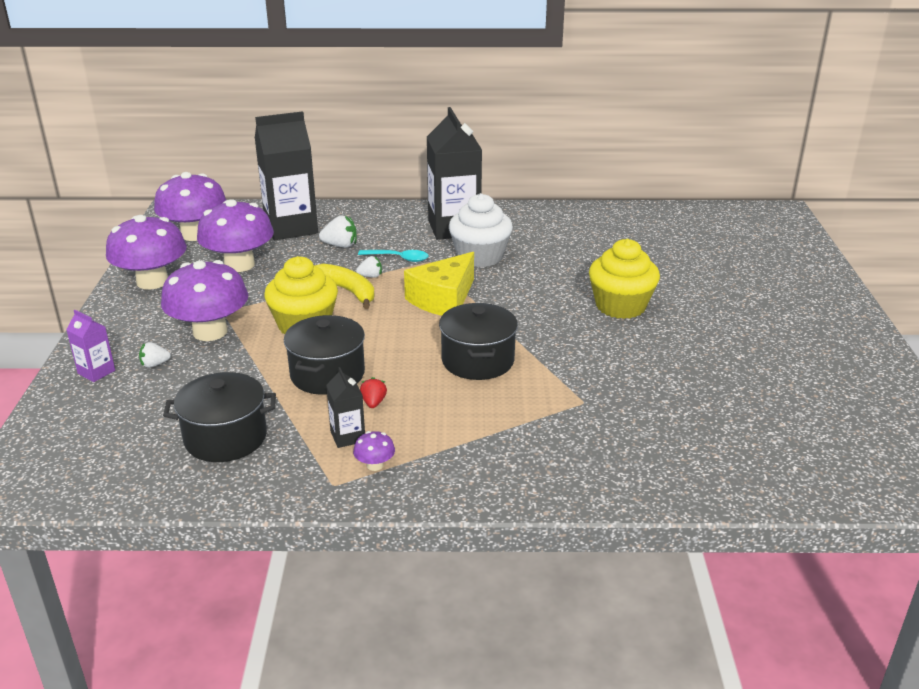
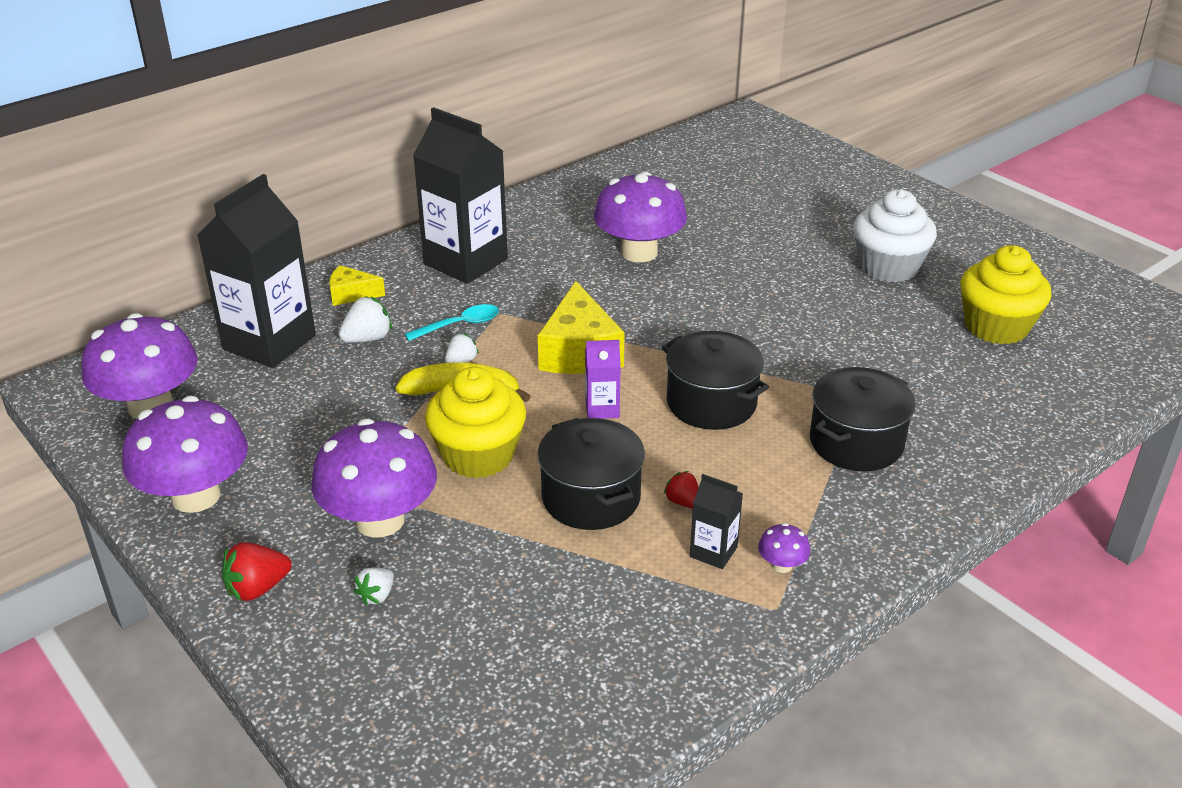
camera: 40 degrees left, 5 degrees up
(96, 372) = (317, 646): purple carton -> purple carton (602, 408)
(113, 334) = (257, 588): none -> red strawberry
(225, 438) = (597, 628): black pot -> black pot (856, 442)
(239, 265) = (279, 419): purple mushroom -> purple mushroom (639, 252)
(366, 221) = (351, 294): none -> yellow cheese
(480, 256) = (543, 284): white cupcake -> white cupcake (888, 267)
(620, 306) = (752, 280): yellow cupcake -> yellow cupcake (996, 327)

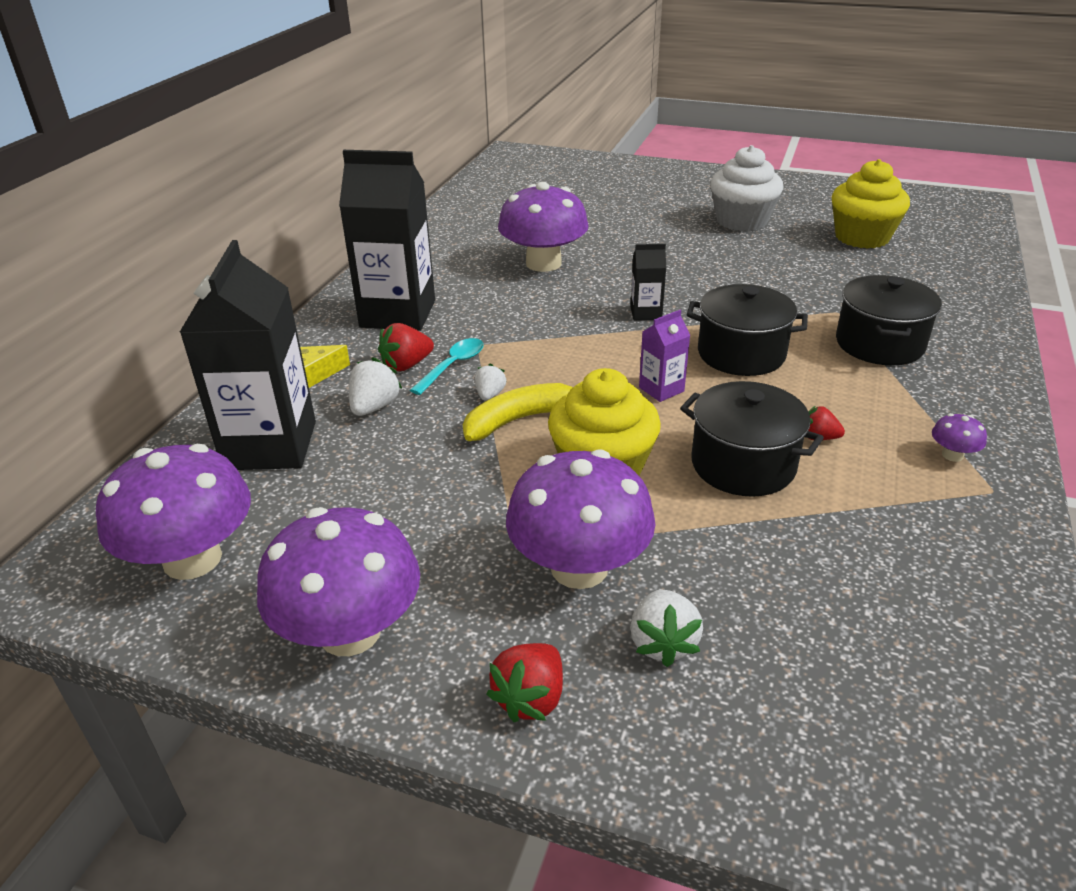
camera: 30 degrees left, 0 degrees up
(377, 595) = (662, 643): white strawberry -> white strawberry, size x1.55
(425, 311) = (406, 365): none -> red strawberry
(579, 351) = (586, 351): yellow cheese -> none
(713, 552) = (892, 467): black carton -> black carton (646, 313)

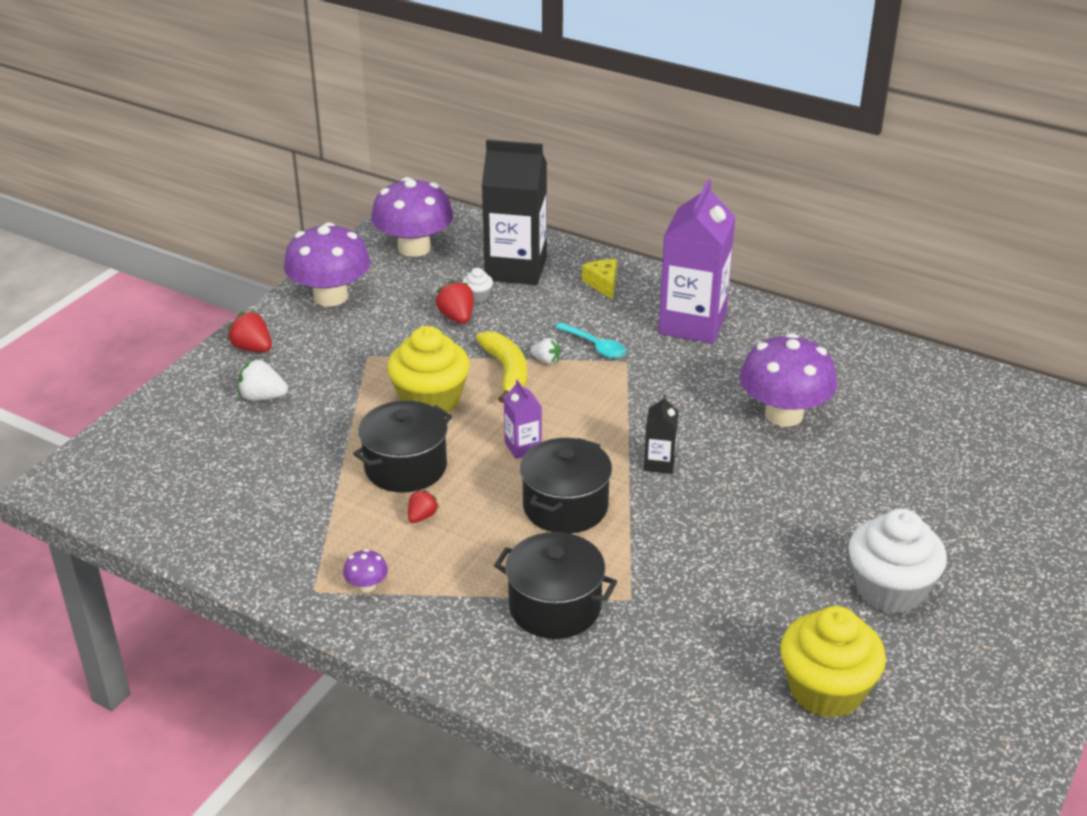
camera: 100 degrees right, 0 degrees up
(344, 468) = (478, 296): none -> white cupcake
(374, 407) = (548, 309): white strawberry -> none
(398, 314) = (692, 324): black carton -> purple carton
(406, 365) = (603, 325): red strawberry -> red strawberry (457, 317)
(579, 567) = (338, 376): purple mushroom -> none

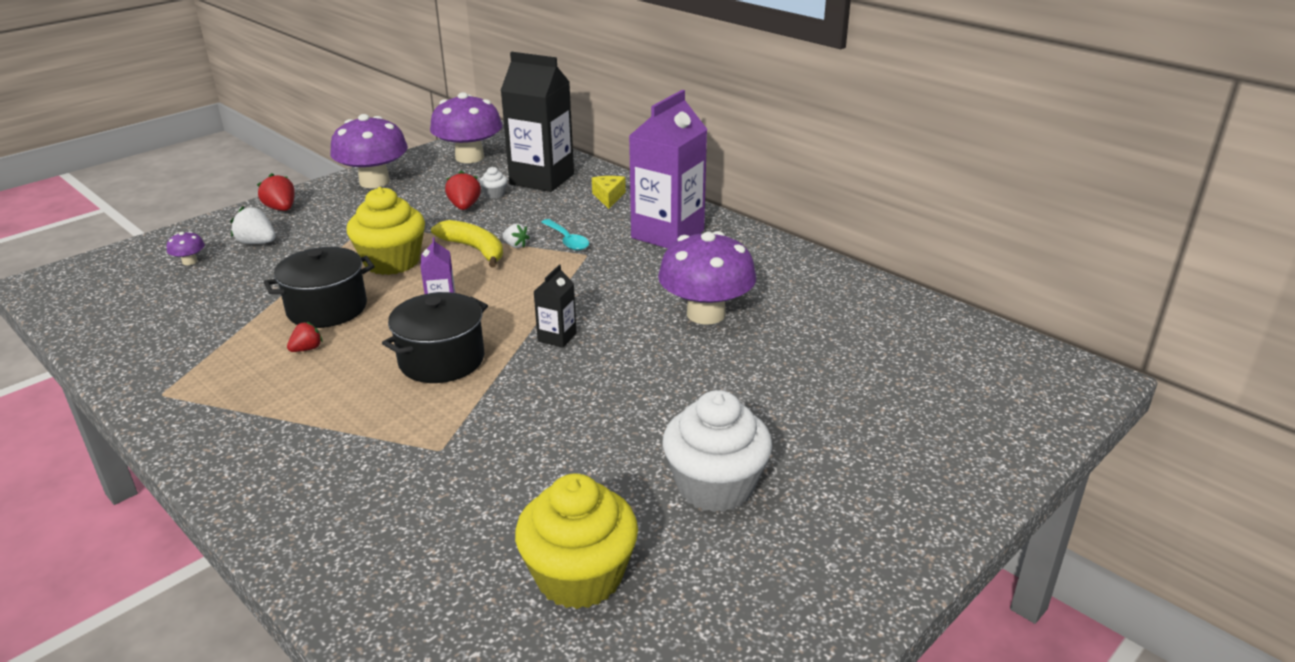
camera: 15 degrees right, 5 degrees down
(366, 585) = (209, 397): purple mushroom -> purple mushroom (190, 262)
(506, 371) = (474, 249): yellow banana -> yellow banana turned 45 degrees counterclockwise
(554, 607) = (362, 444): black pot -> none

